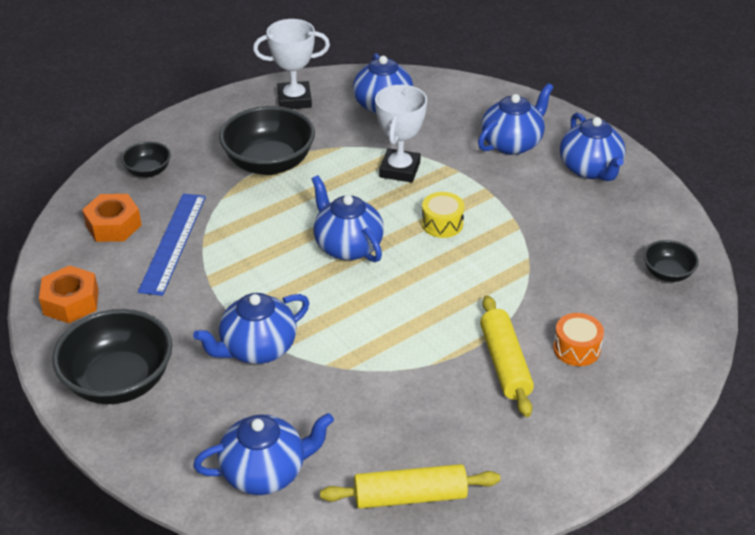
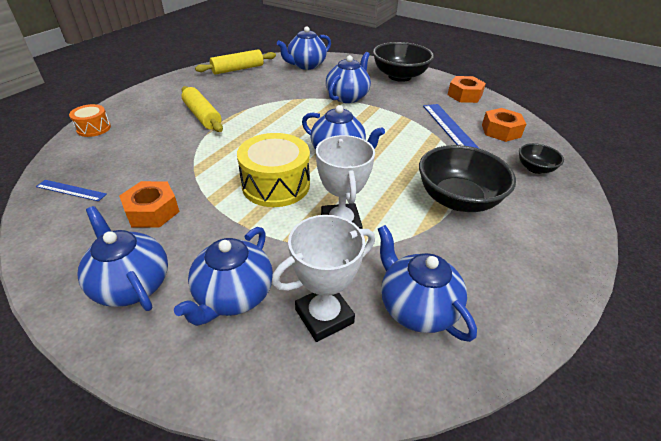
camera: 155 degrees right, 0 degrees up
(294, 100) = (518, 282): white trophy -> white trophy (324, 316)
(442, 224) = (276, 185): yellow drum -> yellow drum, size x1.84
(576, 226) = (152, 211): none -> orange nut
(576, 348) = (155, 130): orange drum -> orange drum (93, 128)
(667, 273) = (71, 190): black bowl -> blue ruler

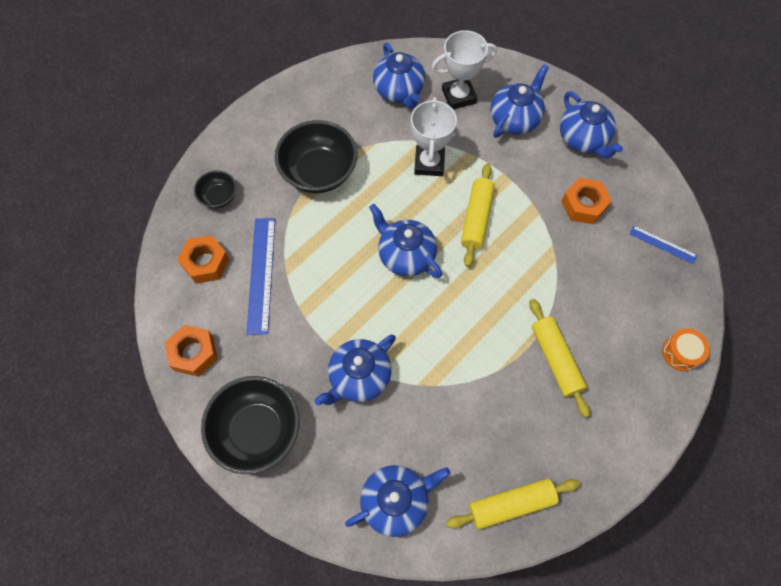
camera: 165 degrees left, 25 degrees up
(276, 185) = (476, 218): yellow drum -> yellow rolling pin

